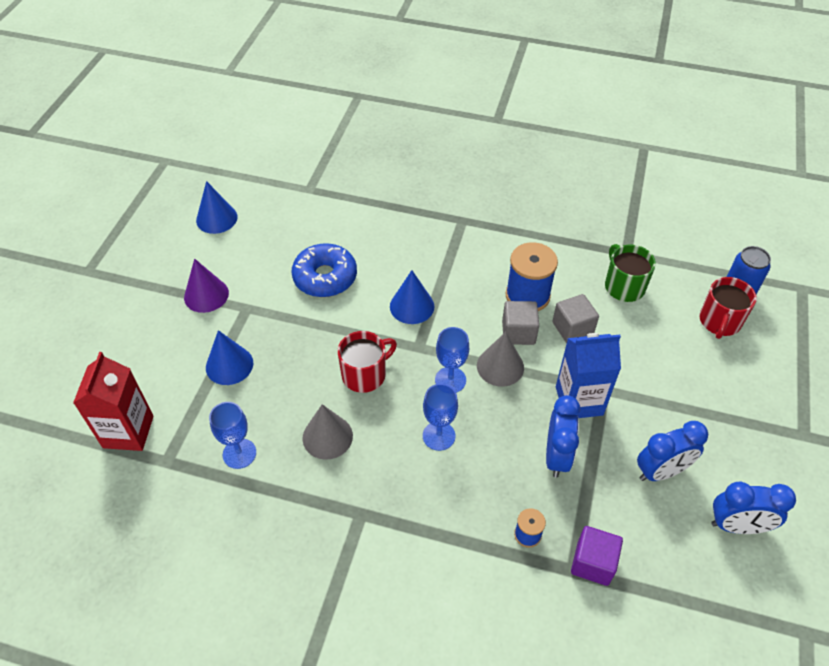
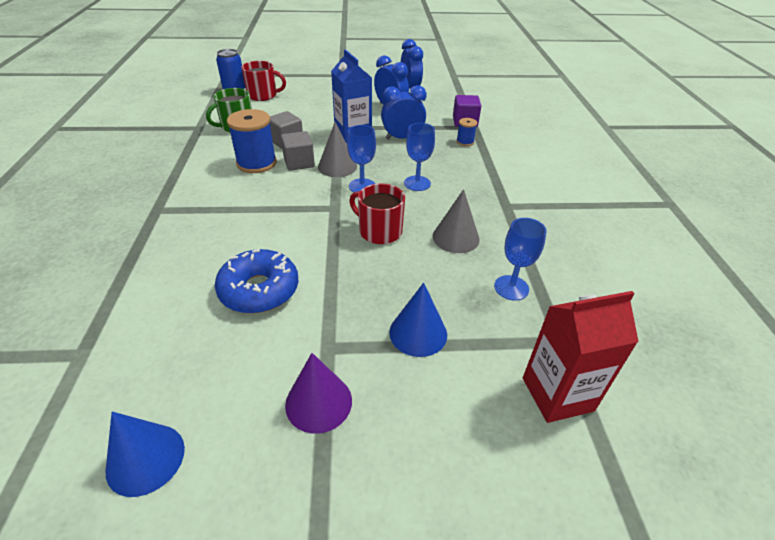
camera: 110 degrees left, 10 degrees down
(412, 306) = (286, 220): blue cone -> none

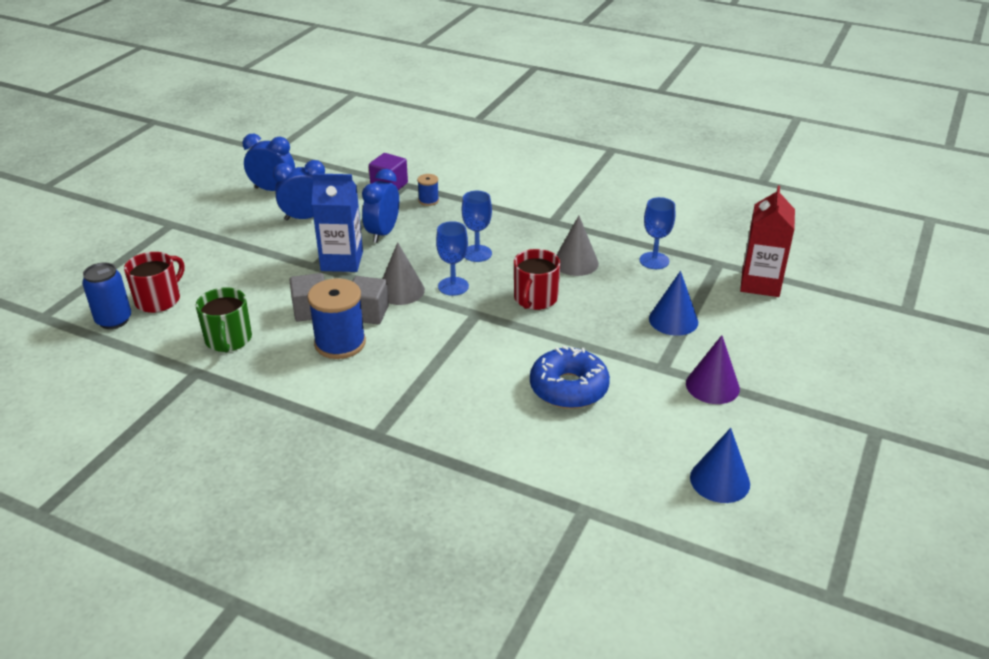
camera: 60 degrees left, 5 degrees down
(379, 231) = (535, 299): red mug -> red mug turned 45 degrees counterclockwise

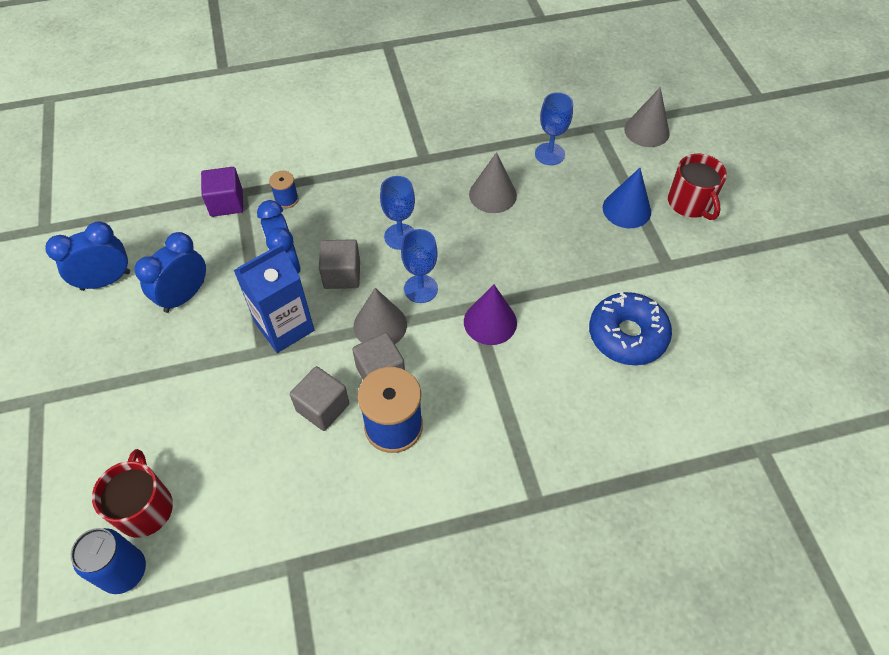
camera: 40 degrees left, 20 degrees up
(228, 340) = (281, 502): green mug -> none
(411, 254) = (342, 275): none -> grey cube
(535, 299) = (503, 257): red mug -> red mug (690, 203)
(712, 386) = (718, 258): purple cone -> purple cone (490, 322)
(719, 480) = (811, 347): blue cone -> none
(760, 284) = (646, 131): red carton -> grey cone

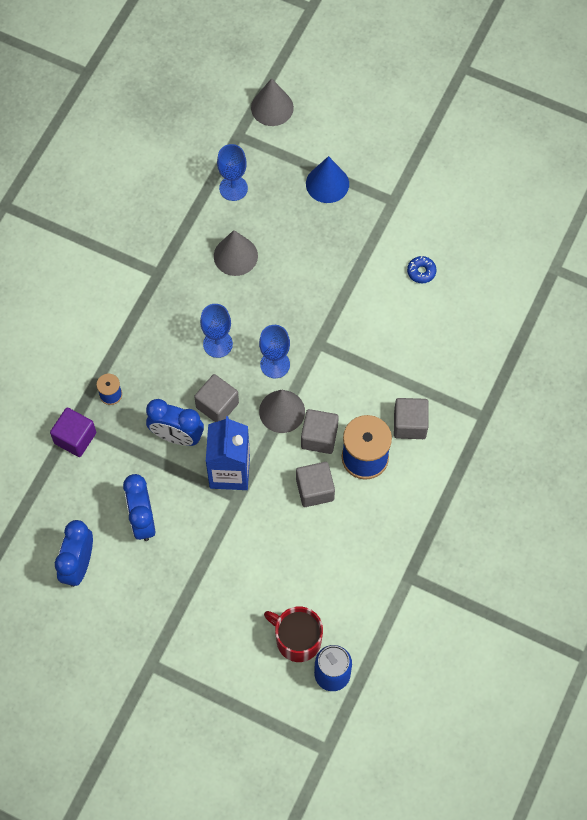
camera: 50 degrees left, 10 degrees up
(464, 440) = (410, 424): none -> grey cube
(490, 322) = (339, 343): purple cone -> none
(627, 335) = (421, 272): blue donut -> blue donut, size x0.44
(690, 203) = (358, 141): red mug -> none

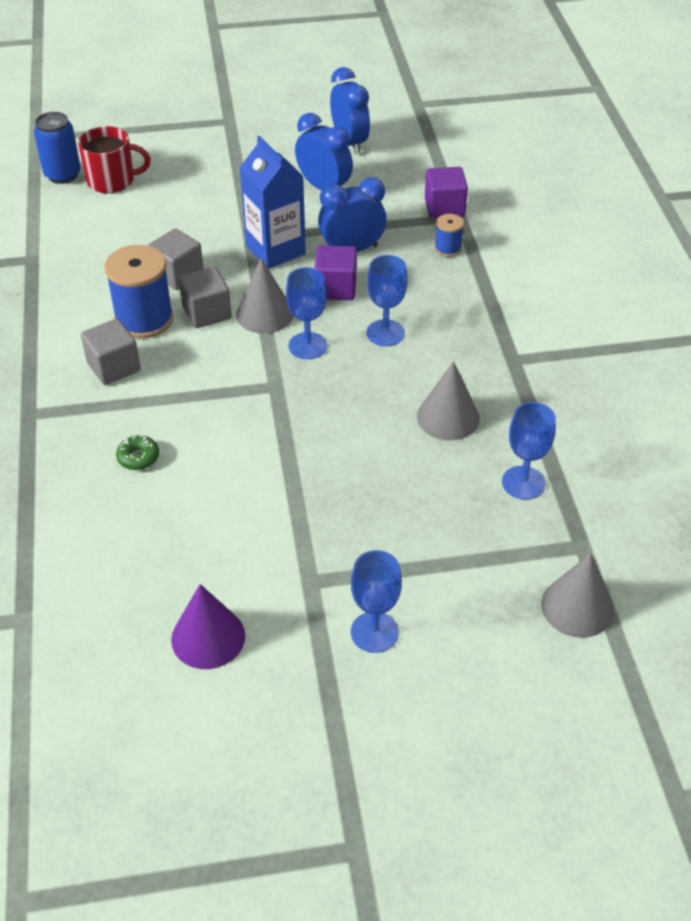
camera: 145 degrees right, 20 degrees down
(217, 405) = (336, 288): grey cube -> purple cube
(327, 184) = (414, 553): blue cone -> none
(382, 154) = (374, 632): none -> blue goblet
(421, 272) = (208, 518): blue donut -> none
(436, 339) = (138, 457): none -> green donut
(466, 201) = (208, 637): none -> purple cone

